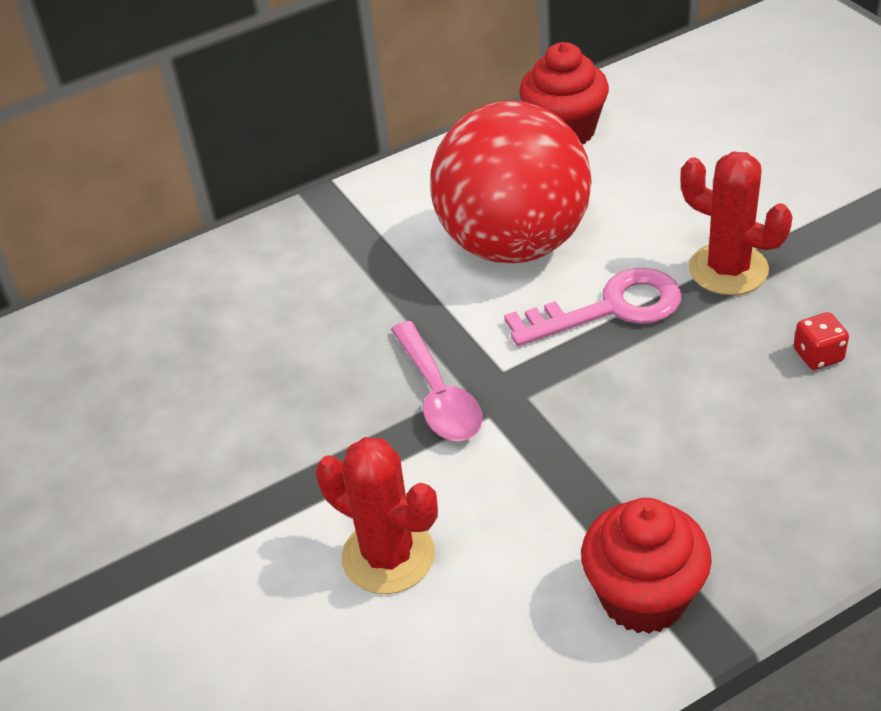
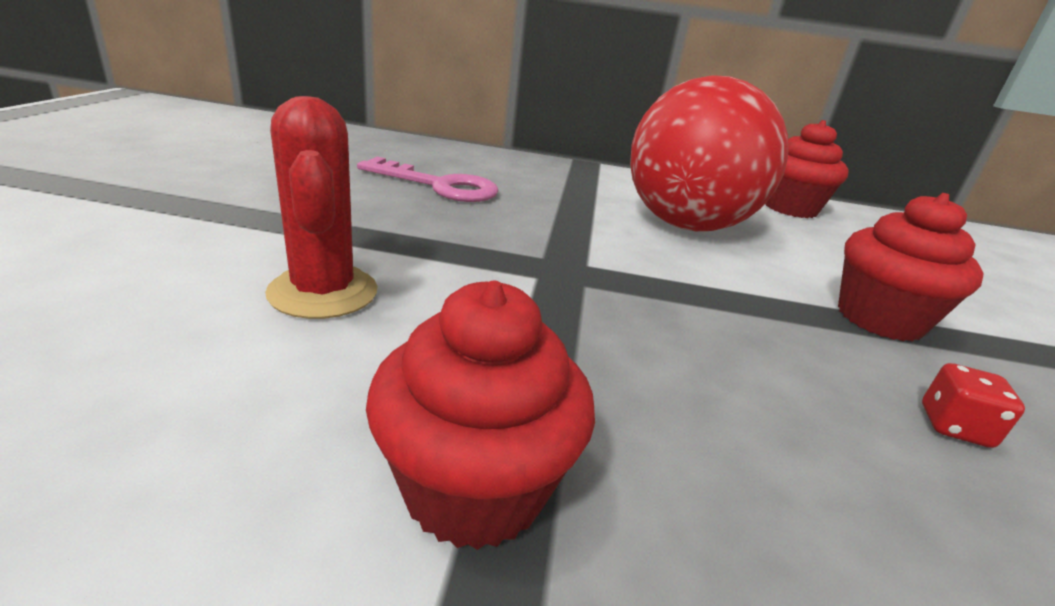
camera: 30 degrees right, 15 degrees down
(438, 395) = (518, 249): pink spoon -> none
(609, 309) = (727, 283): pink key -> pink key (439, 186)
(728, 269) = (879, 319): red cactus -> red cupcake

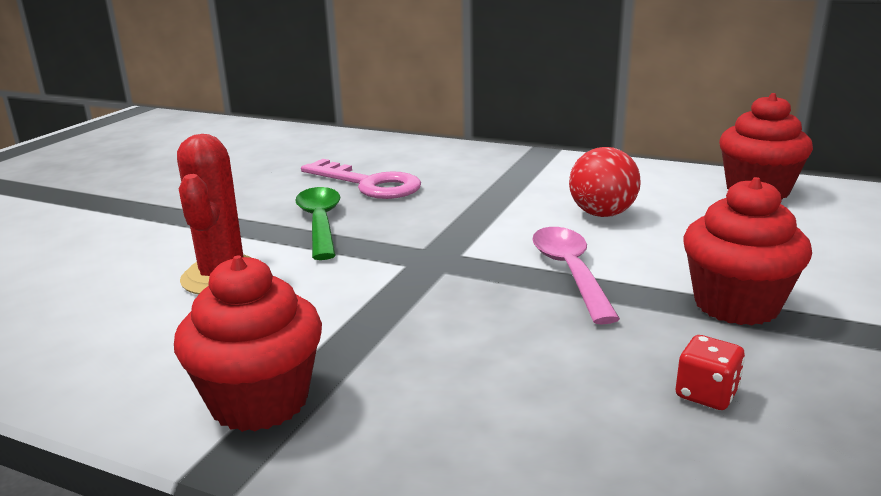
camera: 20 degrees right, 5 degrees down
(410, 226) = (320, 223): none -> green spoon
(686, 225) = (602, 214): red ball -> red ball, size x0.47
(708, 285) = (570, 272): none -> pink spoon

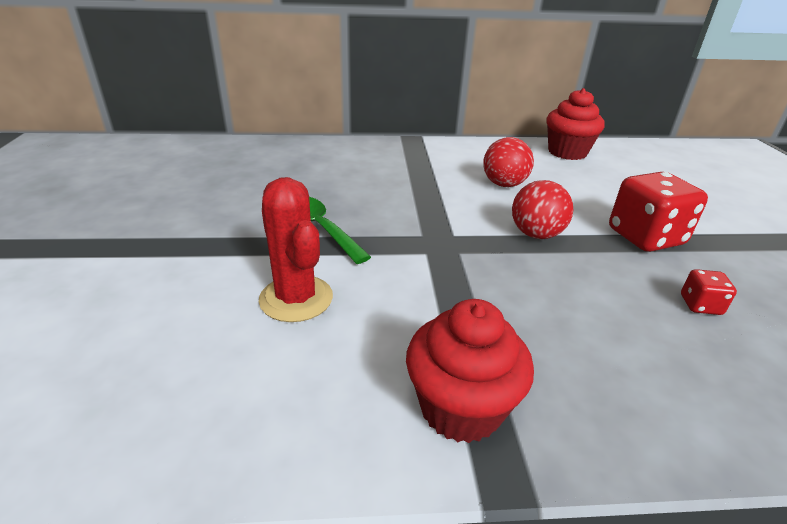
camera: 30 degrees left, 10 degrees up
(369, 184) = (319, 185): pink key -> none
(570, 272) = (536, 234): pink spoon -> red ball
(736, 305) = (645, 237): red cupcake -> red dice

